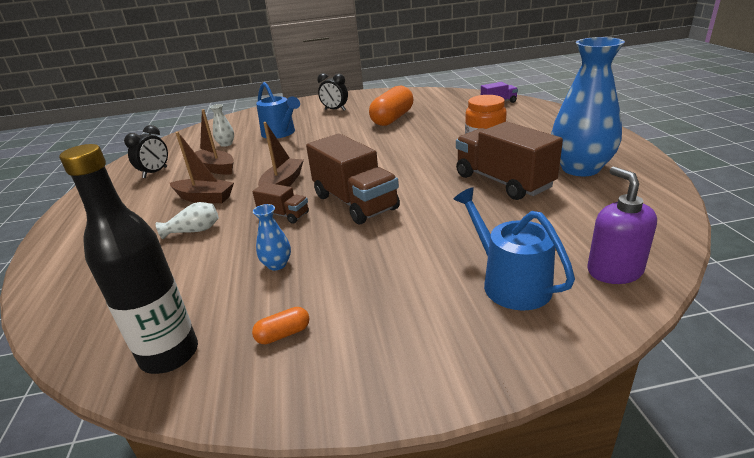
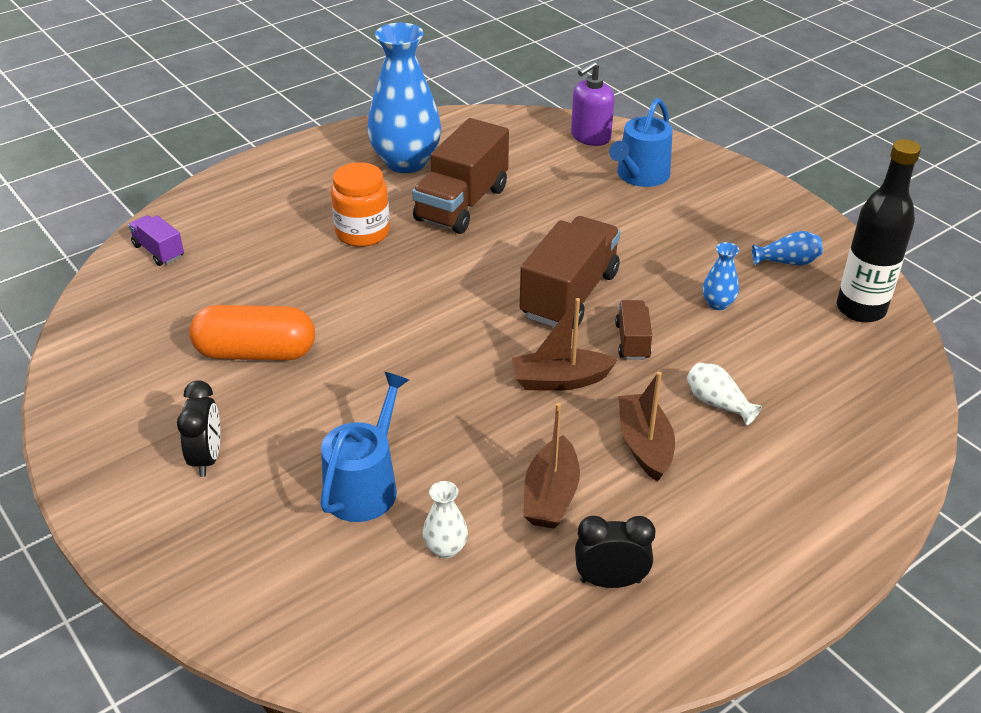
camera: 120 degrees left, 10 degrees up
(283, 334) = (787, 262): orange capsule -> blue vase

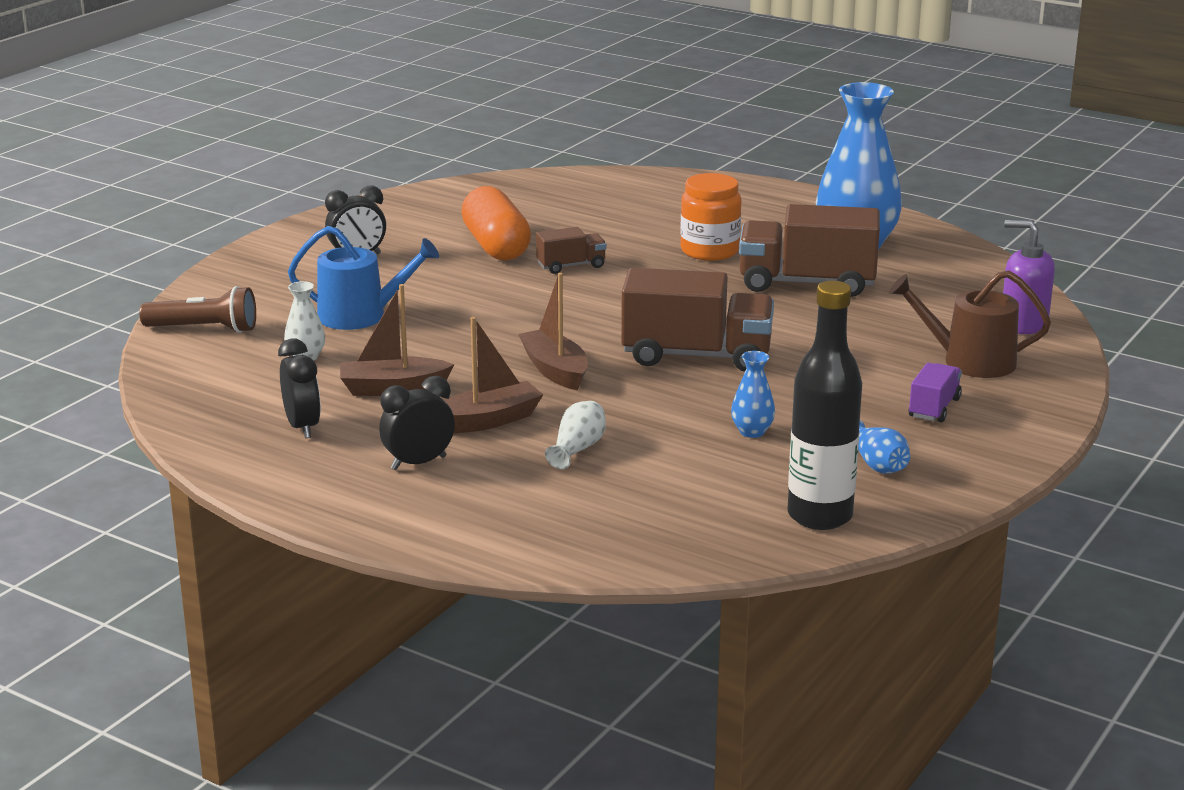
camera: 70 degrees right, 15 degrees down
(158, 251) = (603, 184): purple truck -> purple truck (934, 408)
(322, 626) = (204, 329): none -> brown flashlight
(632, 341) = (645, 395): brown truck -> brown truck (571, 266)
(640, 176) = (969, 361): blue watering can -> brown watering can
(714, 509) = (418, 463): none -> black clock

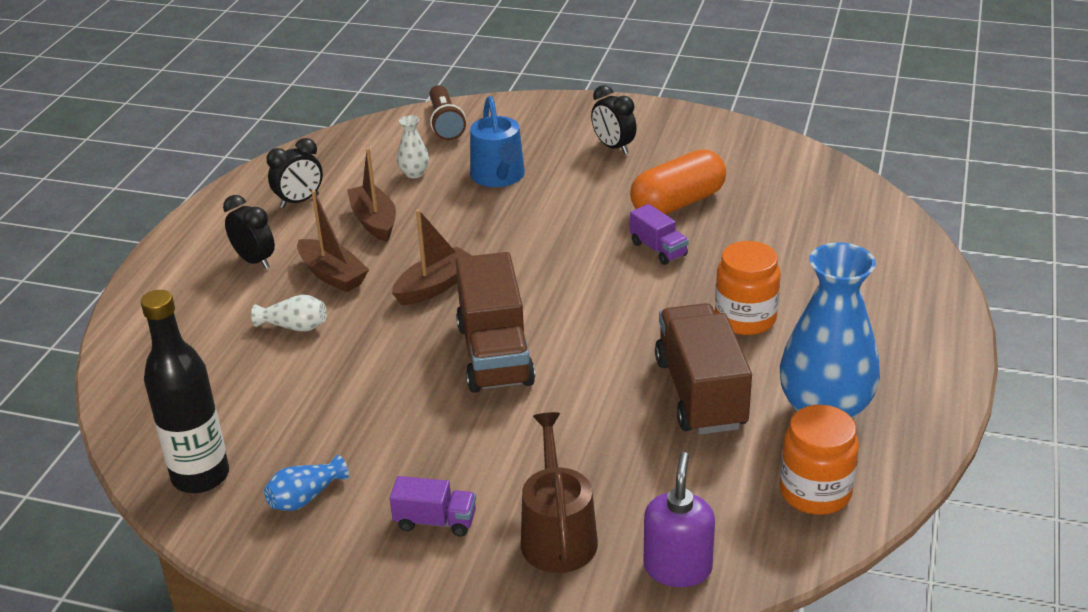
camera: 75 degrees right, 10 degrees up
(571, 266) = (658, 249): brown truck -> purple truck
(752, 432) = (350, 412): blue vase -> none
(952, 266) = (815, 492): none -> orange jar

